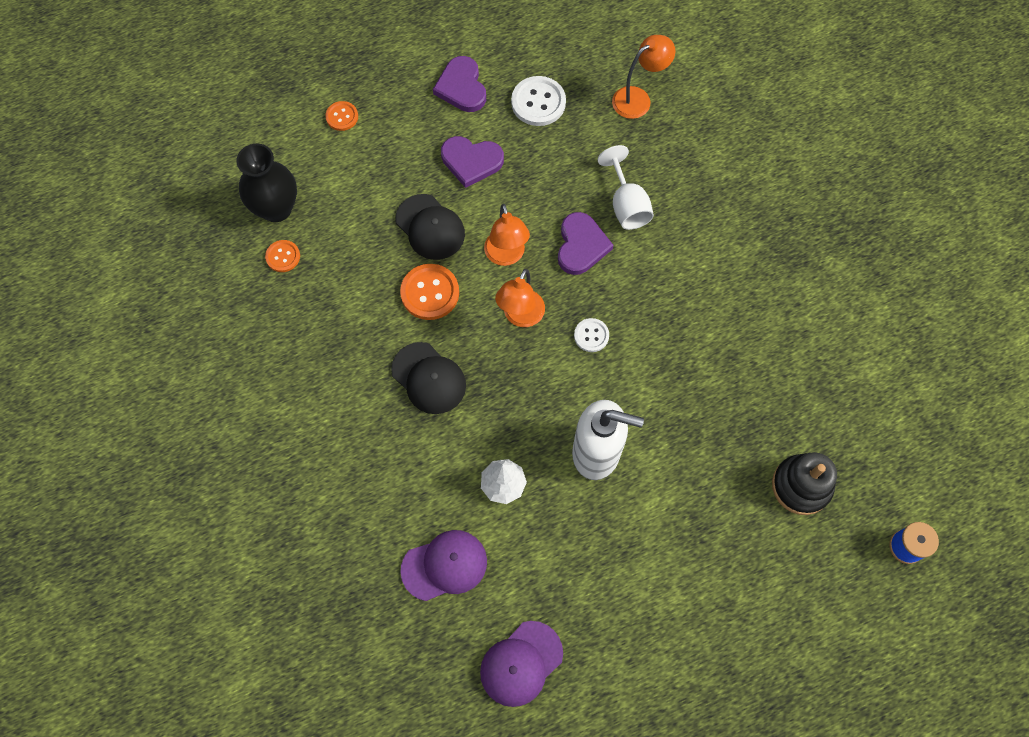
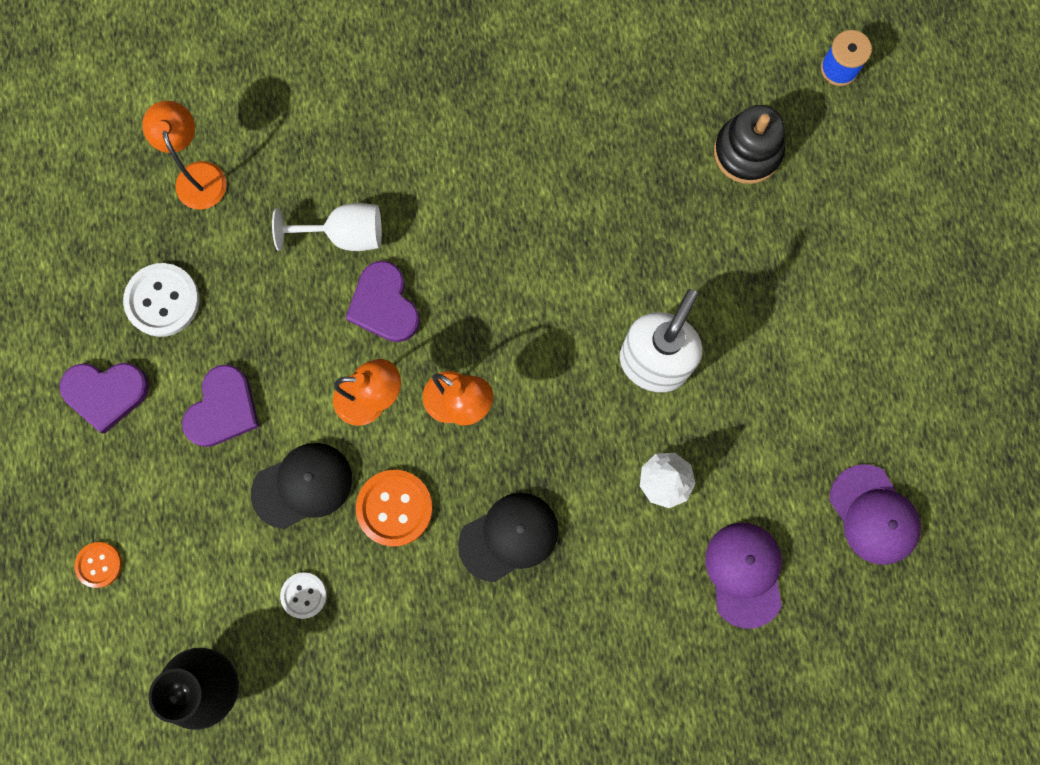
camera: 75 degrees left, 10 degrees up
(283, 256) = (287, 688): orange button -> none
(581, 245) = (384, 305): purple heart -> purple heart turned 135 degrees counterclockwise
(591, 335) = (506, 327): white button -> white button (304, 595)

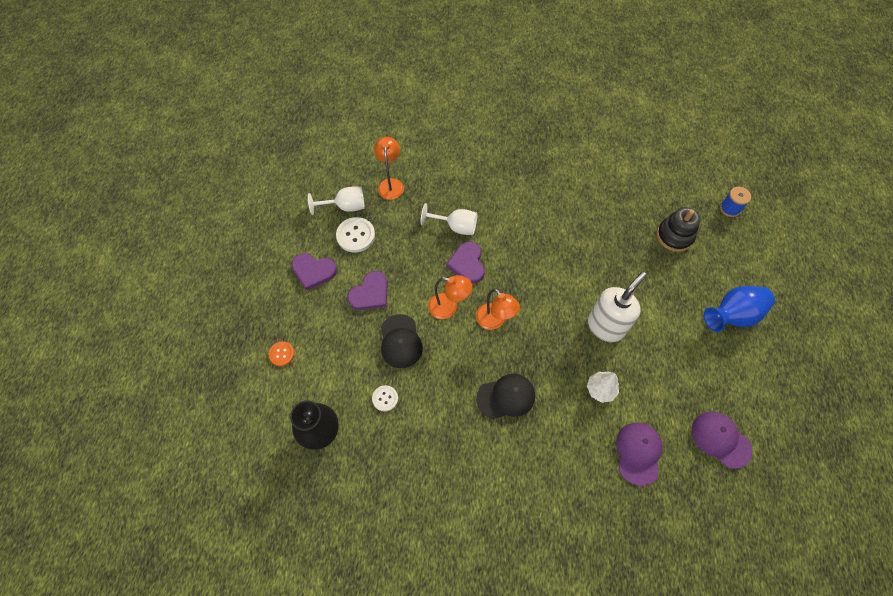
camera: 15 degrees right, 15 degrees down
(125, 245) = (345, 206): none -> white goblet
(302, 485) = (400, 341): black cap -> black cap turned 90 degrees clockwise
(394, 508) = (447, 365): orange button -> none
(867, 285) = (732, 315): none -> blue vase
(874, 515) = (720, 439): purple cap -> purple cap turned 150 degrees clockwise

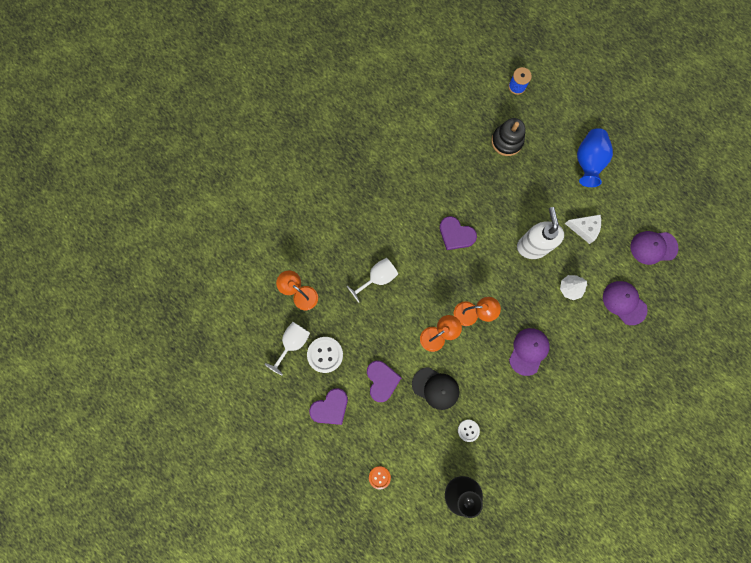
camera: 50 degrees left, 15 degrees up
(467, 264) = (414, 295): purple heart -> purple heart (456, 234)
(506, 397) = (528, 351): black cap -> purple cap
(669, 359) = (584, 228): none -> white cheese

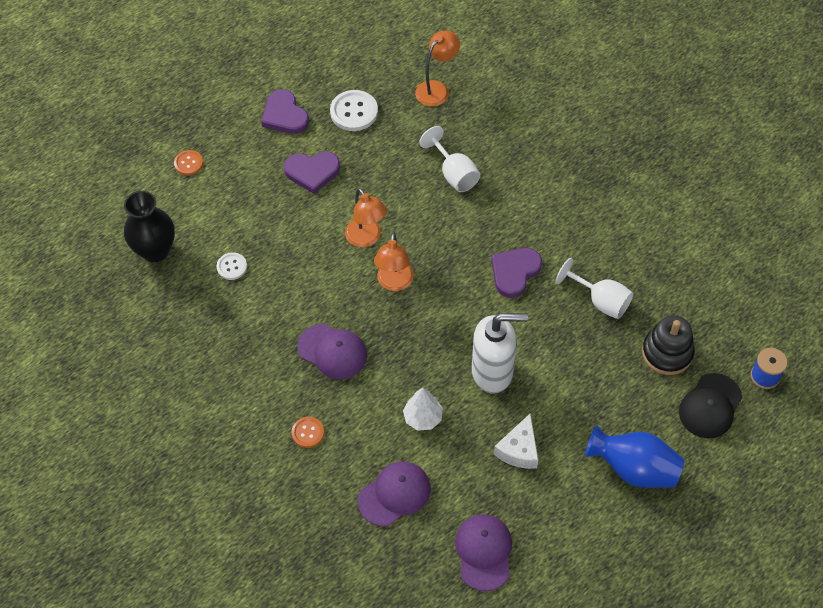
camera: 95 degrees right, 20 degrees down
(293, 343) = (372, 79): white goblet -> white goblet (600, 301)
(435, 388) = (294, 232): black cap -> black cap (710, 406)
(590, 361) = (308, 433): none -> orange button

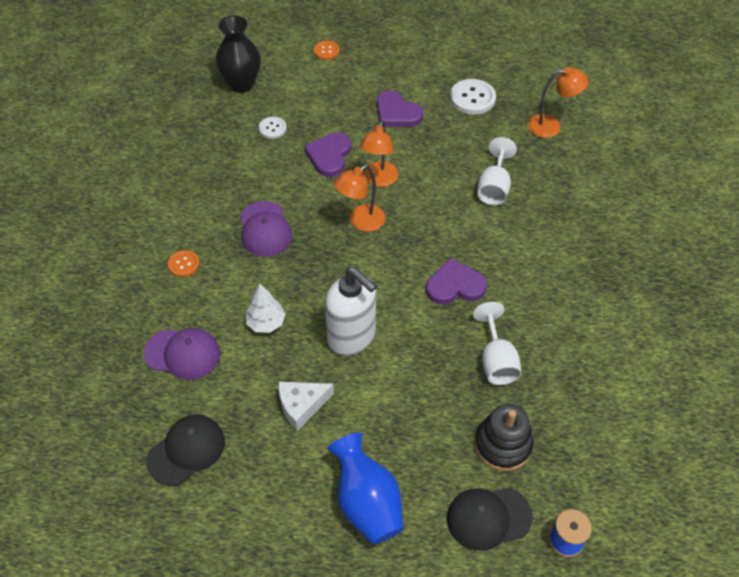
camera: 45 degrees right, 5 degrees down
(284, 115) = (423, 67): purple heart -> purple heart (329, 156)
(484, 552) = (186, 450): purple cap -> black cap

